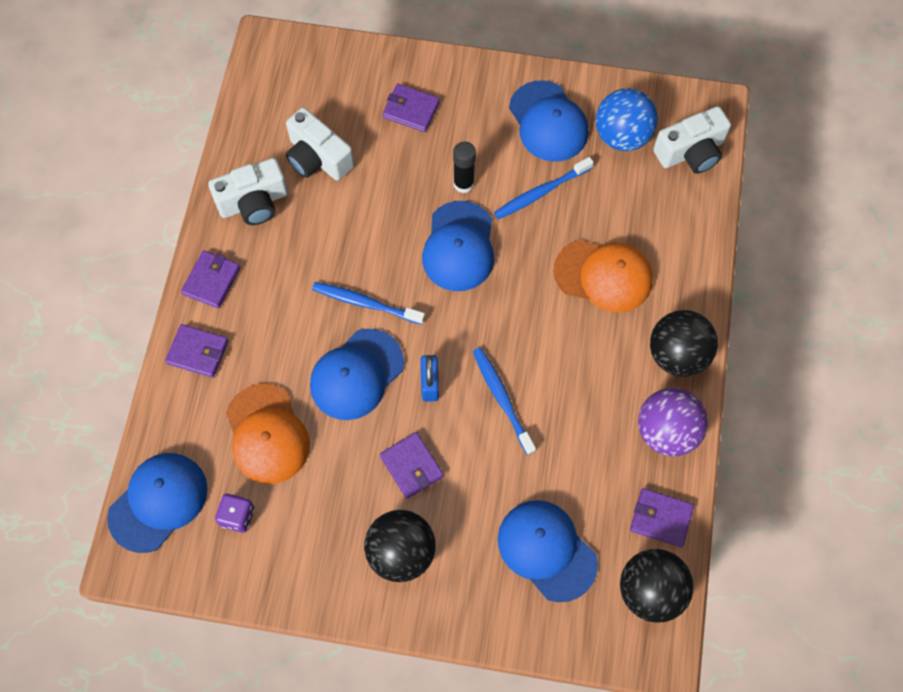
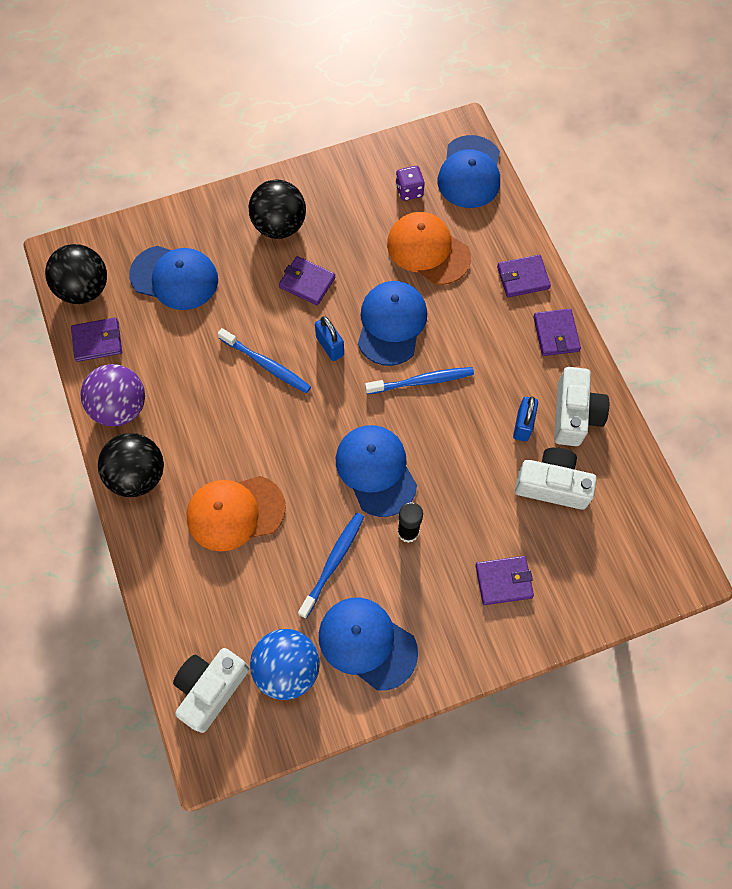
camera: 150 degrees right, 0 degrees up
(254, 202) = (574, 414): white camera -> white camera turned 150 degrees clockwise
(305, 217) = (522, 425): none -> blue padlock

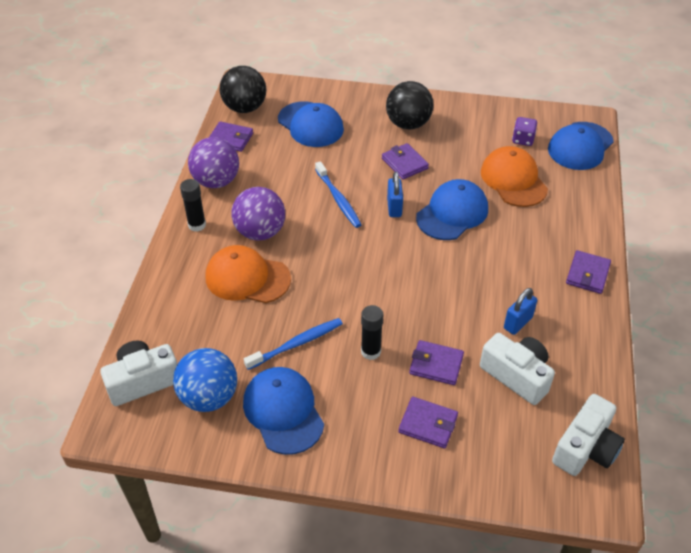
camera: 30 degrees right, 20 degrees down
(138, 475) = (197, 225): black ball -> black glue stick
(211, 449) = (260, 232): none -> purple ball
(376, 470) = (374, 299): blue cap -> none
(422, 381) = (452, 258): blue toothbrush -> none
(523, 278) = (582, 226): purple wallet -> purple wallet (436, 364)
(574, 414) = (569, 335): white camera -> white camera (585, 448)

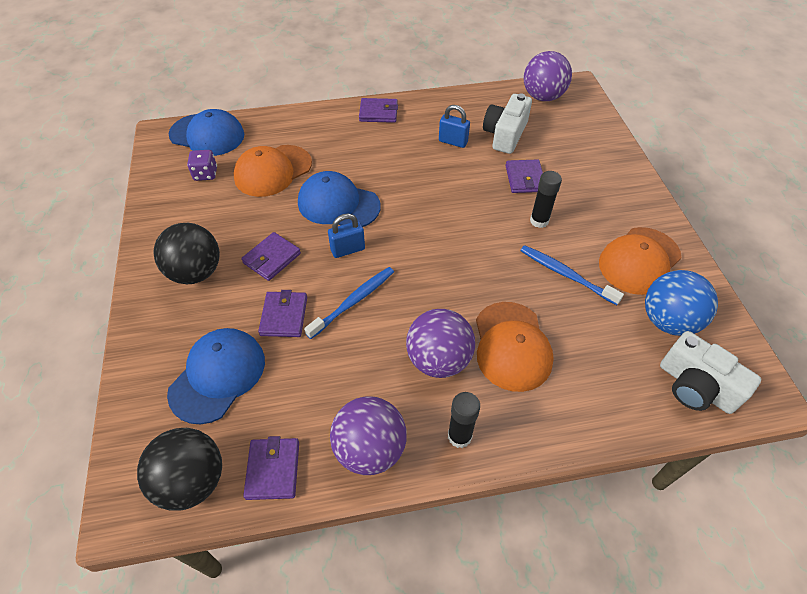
camera: 110 degrees left, 5 degrees up
(283, 411) = (639, 260): blue cap -> orange cap
(428, 424) = (582, 172): purple wallet -> purple wallet (284, 316)
(585, 448) = (542, 97): white camera -> purple ball

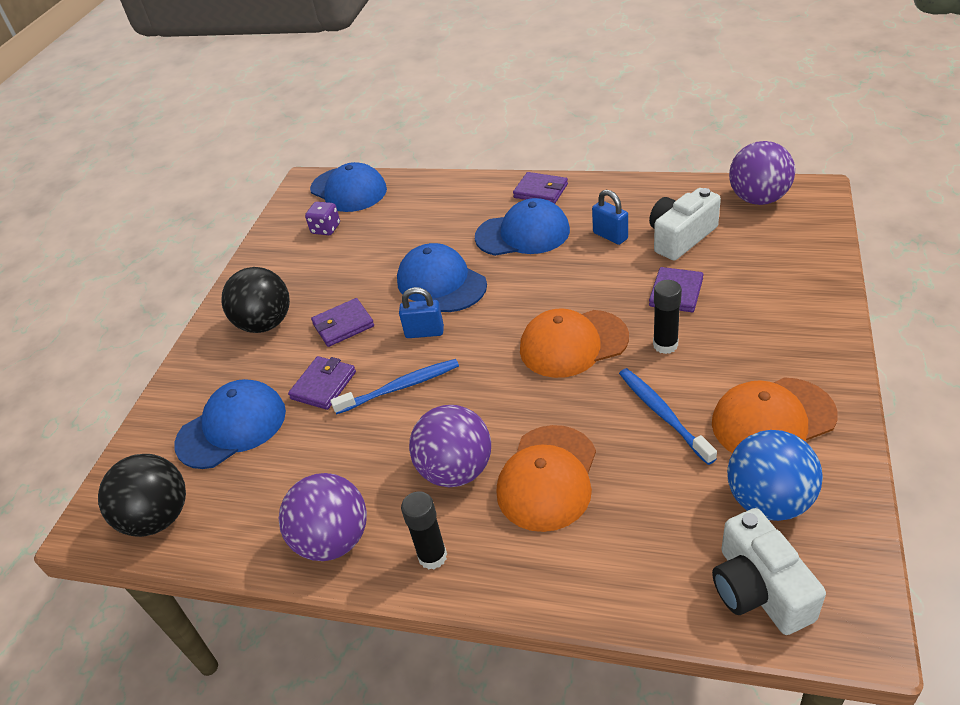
camera: 30 degrees right, 10 degrees down
(273, 171) = (393, 236): orange cap -> orange cap (573, 344)
(273, 470) = (232, 530): purple wallet -> none
(383, 151) = (523, 234): none -> blue cap

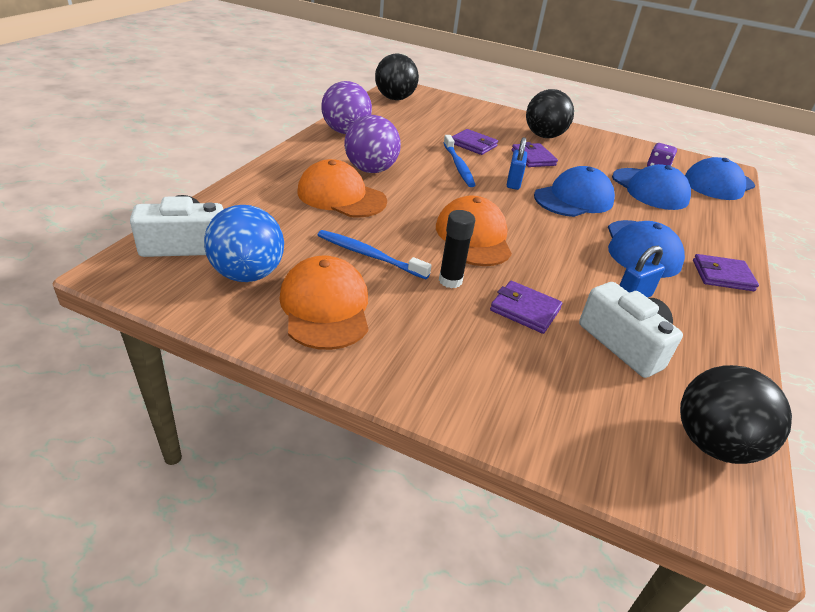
camera: 90 degrees right, 5 degrees down
(232, 427) = (450, 118): blue cap -> blue cap (649, 189)
(432, 556) = (311, 153): black glue stick -> none
(541, 191) = (722, 275): purple wallet -> purple wallet turned 60 degrees clockwise
(662, 414) = (369, 255): blue toothbrush -> blue toothbrush turned 135 degrees counterclockwise
(758, 199) = (712, 443): purple ball -> black ball

